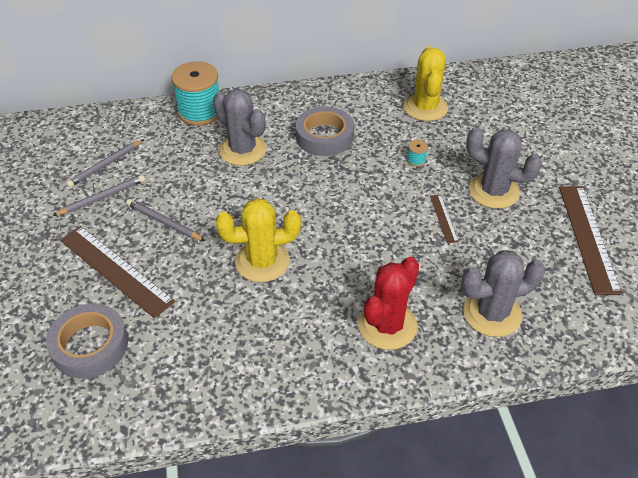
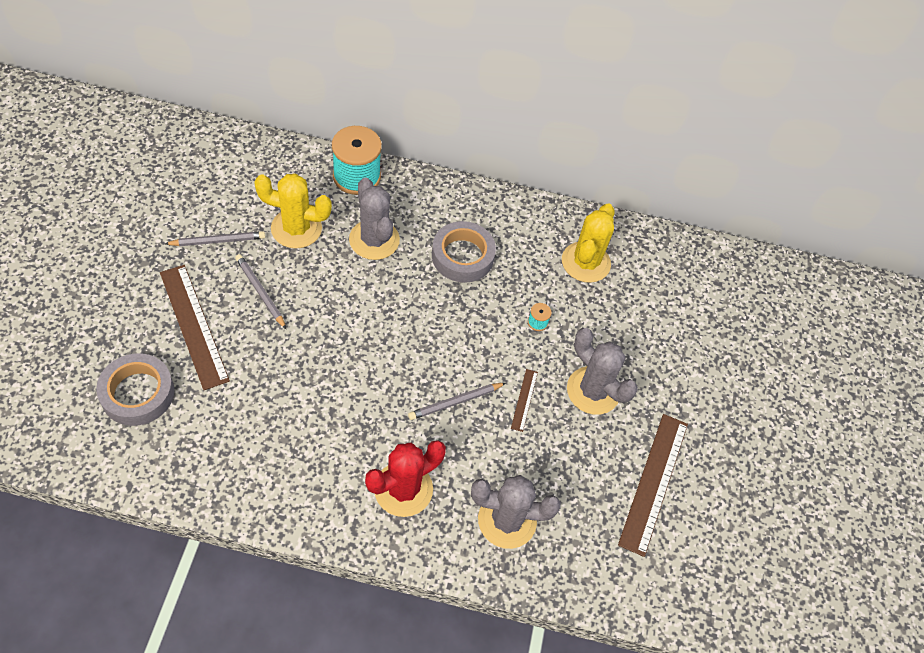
camera: 15 degrees right, 10 degrees up
(105, 165) = (237, 205): grey pencil -> grey pencil (455, 402)
(262, 261) = (327, 373): yellow cactus -> yellow cactus (296, 228)

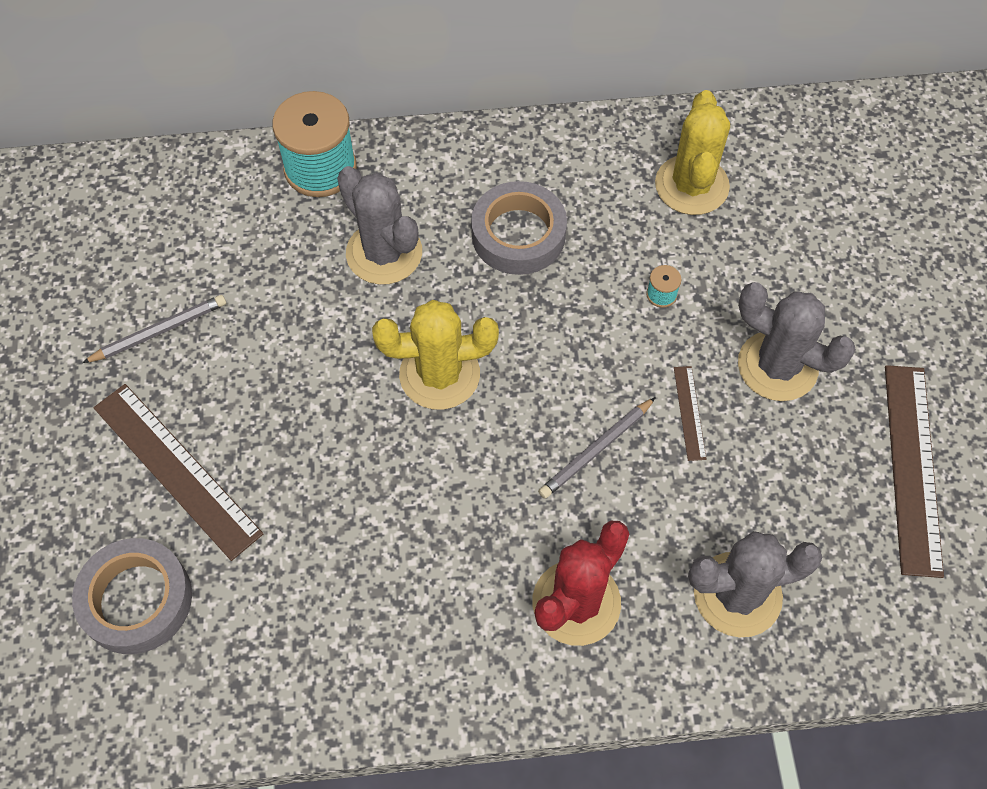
camera: 10 degrees left, 5 degrees up
(260, 292) = (252, 386): grey pencil -> none
(296, 228) = (265, 274): yellow cactus -> yellow cactus (439, 374)

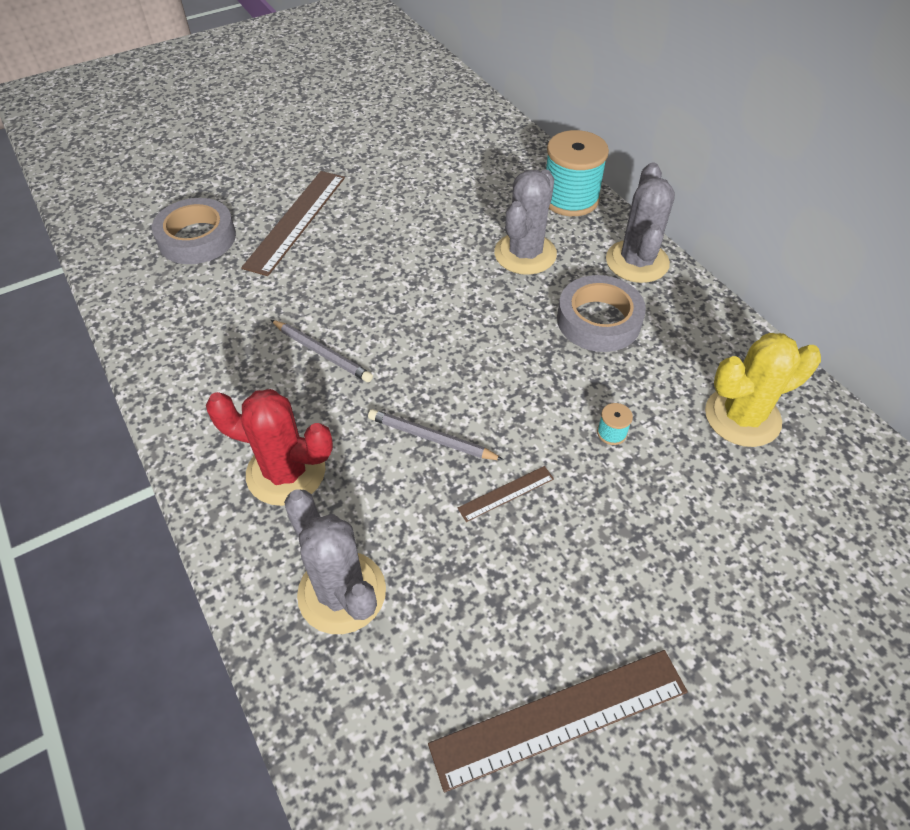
camera: 65 degrees right, 10 degrees down
(159, 331) = (391, 177): grey pencil -> grey pencil (322, 353)
(439, 374) = (443, 319): yellow cactus -> none
(777, 366) = (599, 549): grey cactus -> grey cactus (637, 262)

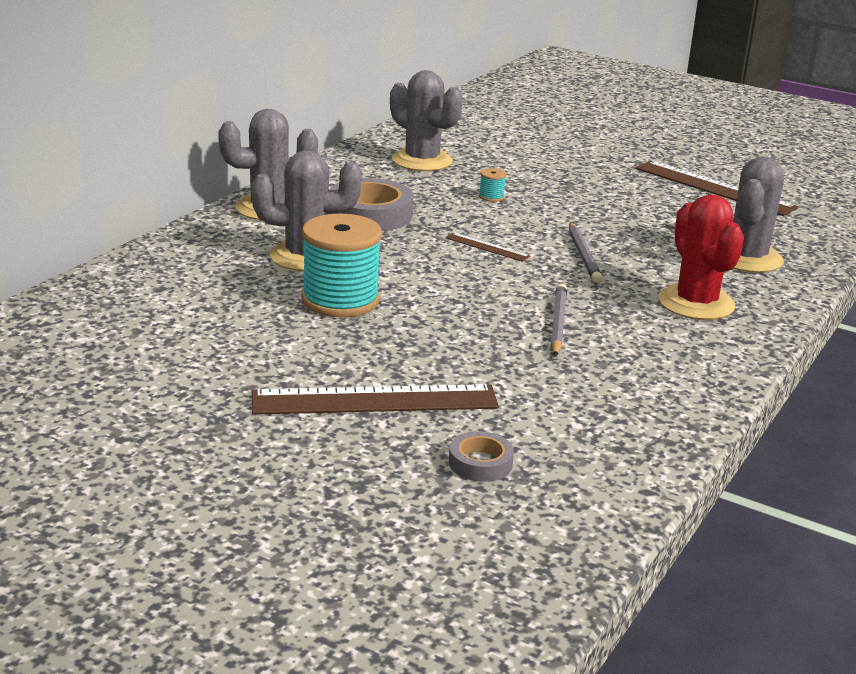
camera: 120 degrees left, 25 degrees down
(197, 238) = (480, 463): grey tape -> grey tape, size x0.53
(506, 493) = (593, 222): brown ruler -> brown ruler (487, 247)
(570, 198) = (185, 249): turquoise spool -> turquoise spool (340, 300)
(742, 417) = (422, 161): yellow cactus -> grey cactus

